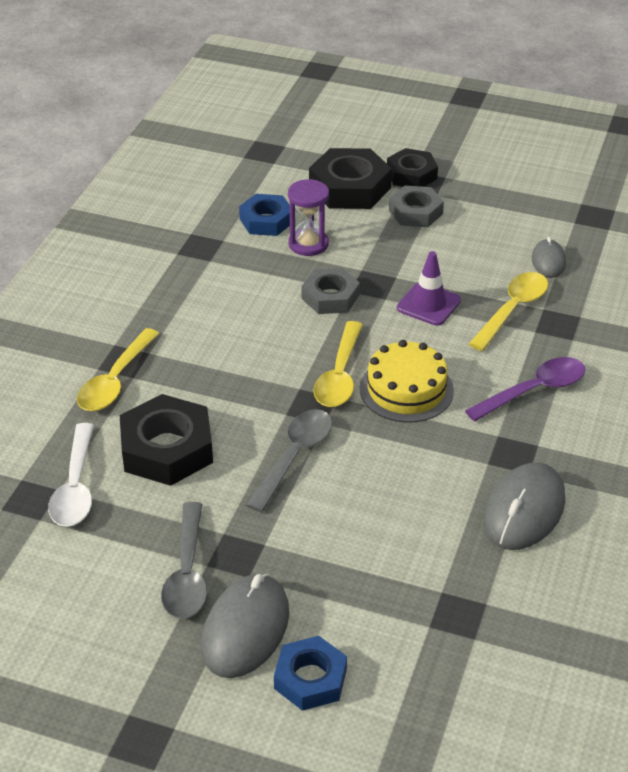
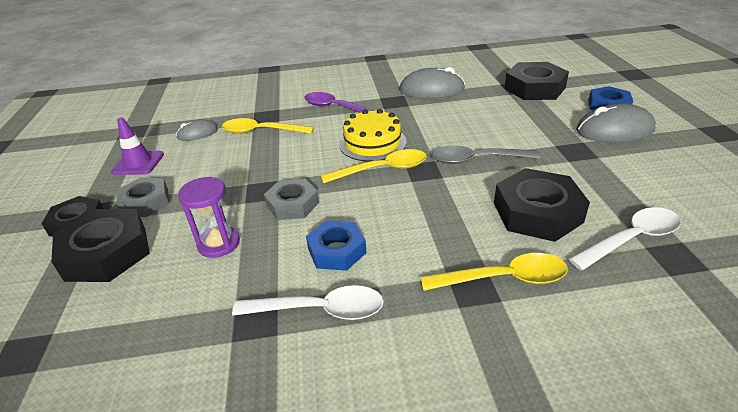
camera: 115 degrees left, 5 degrees down
(179, 277) = (320, 310): none -> white spoon
(187, 573) = (614, 160): grey spoon -> none
(266, 221) = (185, 288): blue nut -> blue nut (337, 250)
(428, 304) = (274, 161): purple traffic cone -> purple traffic cone (138, 163)
(437, 634) = (534, 88): none -> black nut

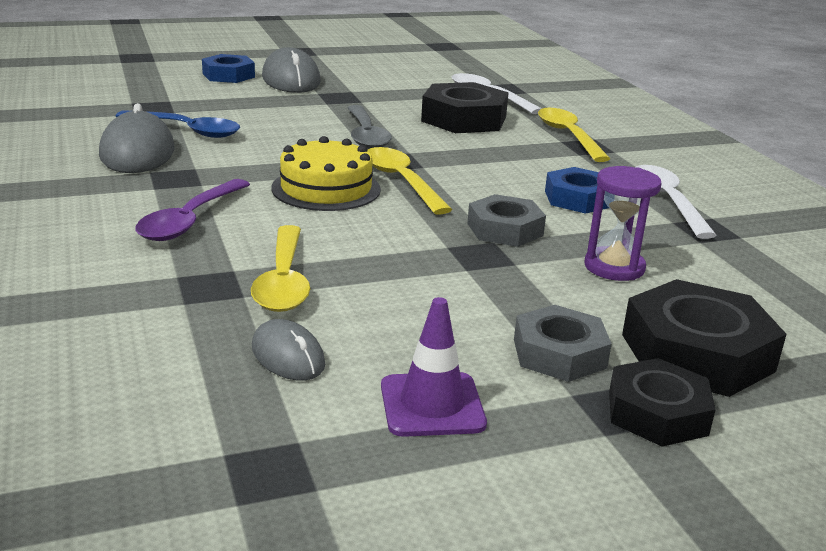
camera: 105 degrees left, 10 degrees down
(472, 99) = (187, 130): none -> blue spoon
(534, 88) = (160, 98): black nut -> none

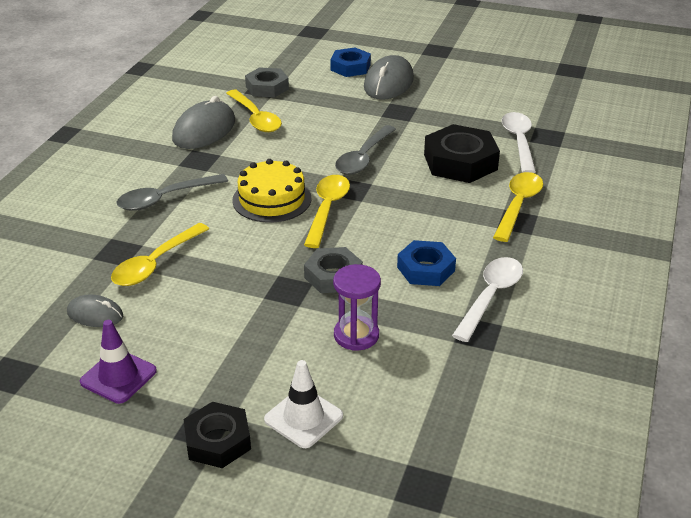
camera: 40 degrees right, 10 degrees up
(187, 130) = (256, 118): blue spoon -> yellow spoon
(190, 220) = (165, 198): purple spoon -> grey spoon
(288, 356) = (95, 314): grey mouse -> grey mouse turned 75 degrees counterclockwise
(559, 353) = (225, 379): grey nut -> grey nut (267, 88)
(696, 352) = (303, 418): black nut -> white traffic cone

